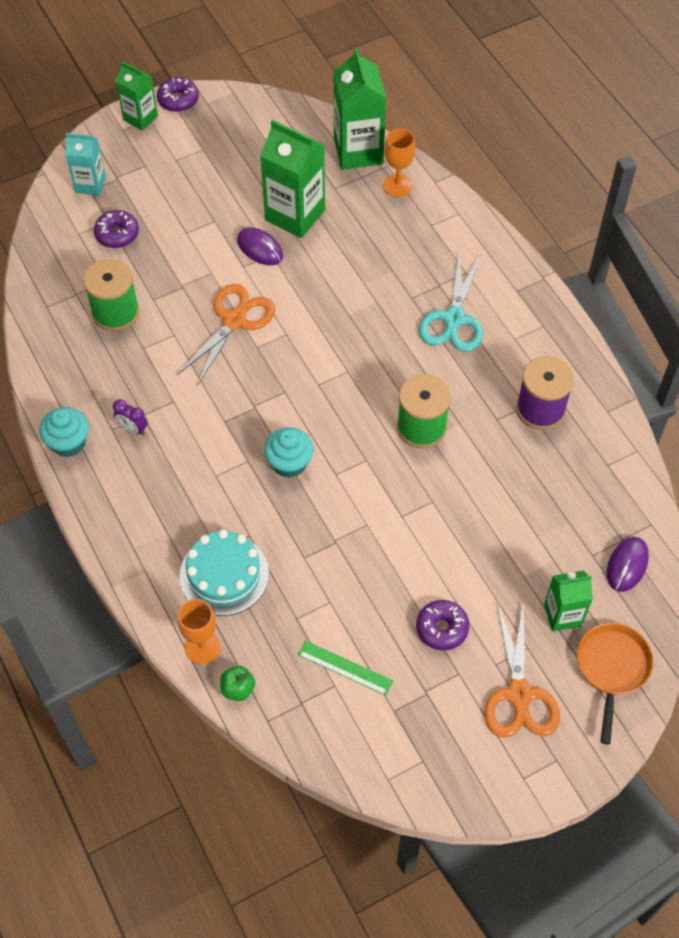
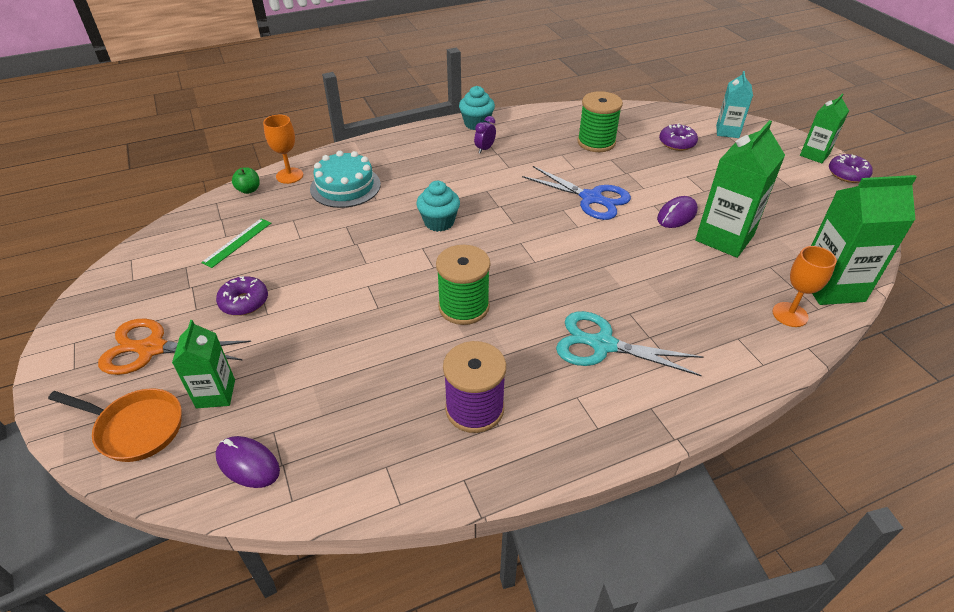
camera: 95 degrees right, 15 degrees down
(234, 321) = (591, 198): orange scissors -> blue scissors

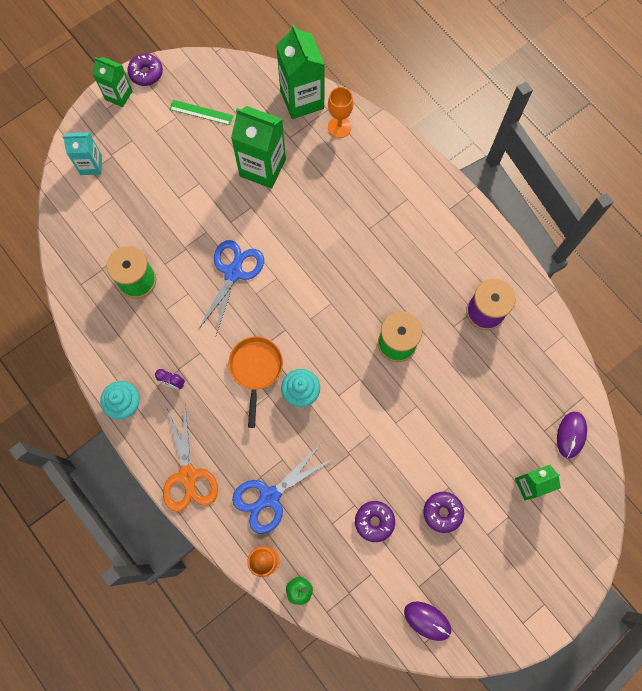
camera: 105 degrees left, 30 degrees up
(136, 428) = (573, 522): orange pan -> orange pan (256, 369)
(152, 349) = (509, 556): orange scissors -> orange scissors (188, 475)
(237, 242) = (376, 558): green ruler -> green ruler (201, 112)
(345, 186) = (270, 497): turquoise cake -> blue scissors
(603, 345) = (405, 242): turquoise scissors -> none
(677, 143) = (123, 208): purple donut -> purple donut (374, 521)
(677, 215) = (240, 203): purple mouse -> purple mouse (427, 620)

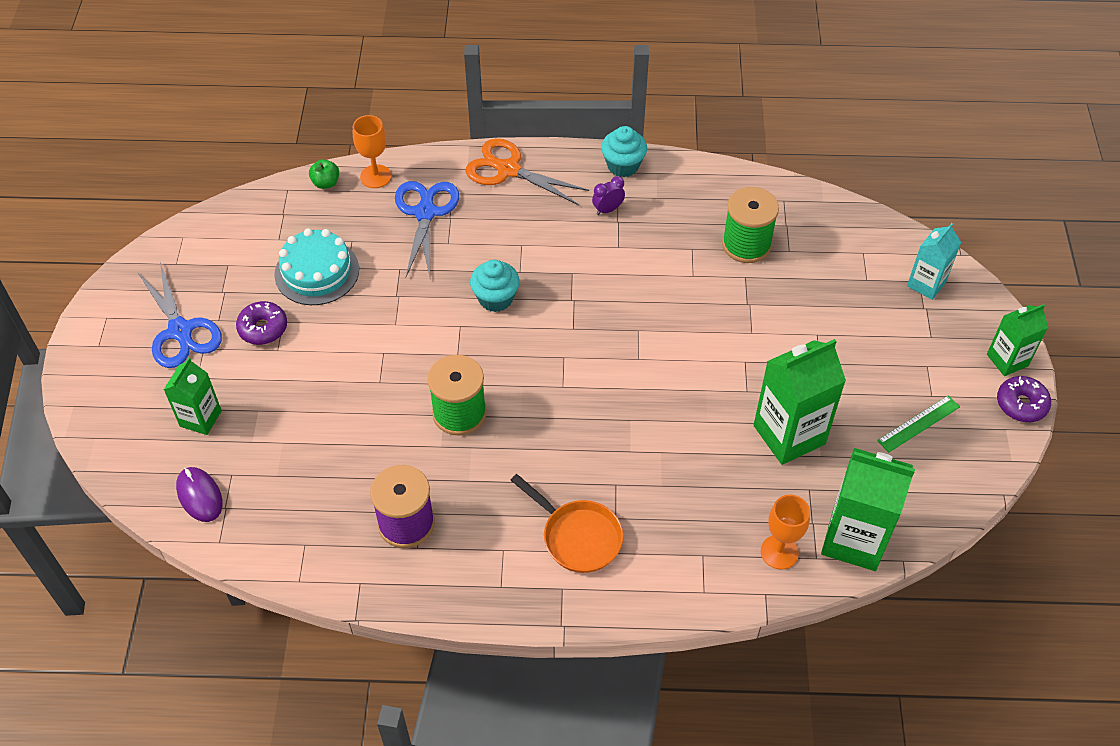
camera: 130 degrees right, 20 degrees down
(233, 273) = (680, 326): blue scissors -> blue scissors (180, 331)
(256, 369) = (556, 278): orange pan -> orange pan (578, 537)
(374, 521) = (317, 272): purple donut -> turquoise cake
(427, 620) = (195, 251): purple mouse -> none

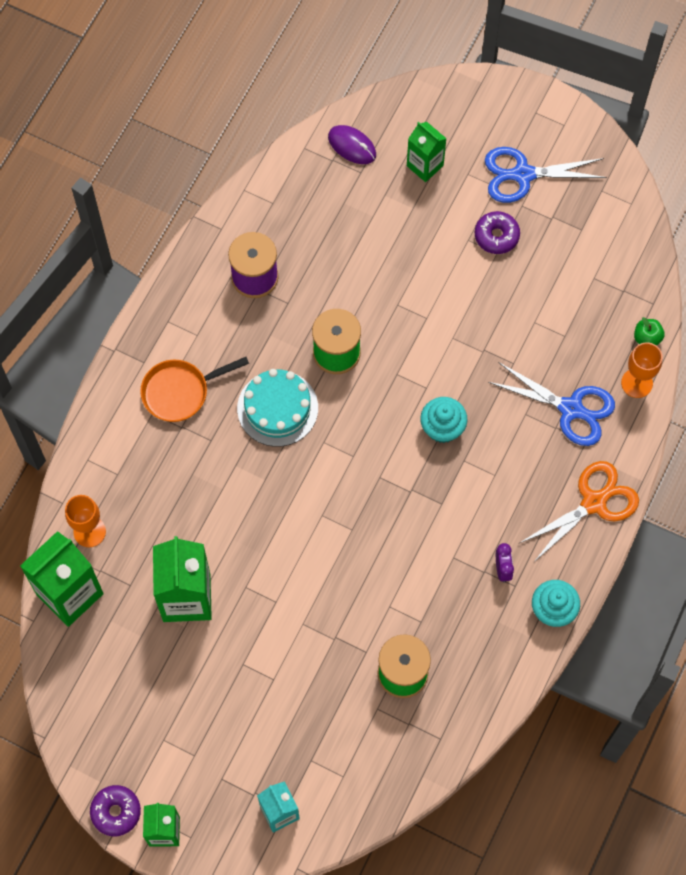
camera: 115 degrees right, 15 degrees up
(199, 496) = (352, 146): purple mouse -> purple mouse turned 45 degrees clockwise
(317, 272) = (540, 296): turquoise cake -> turquoise cake (277, 408)
(918, 423) = (142, 710): green ruler -> none

